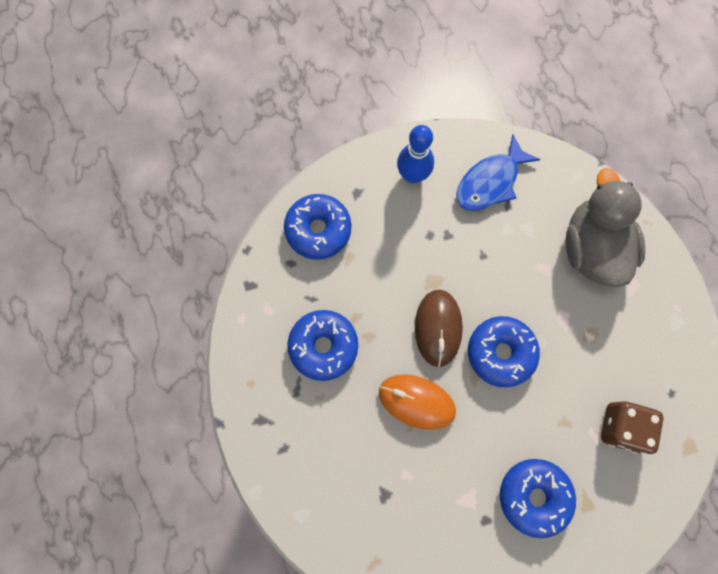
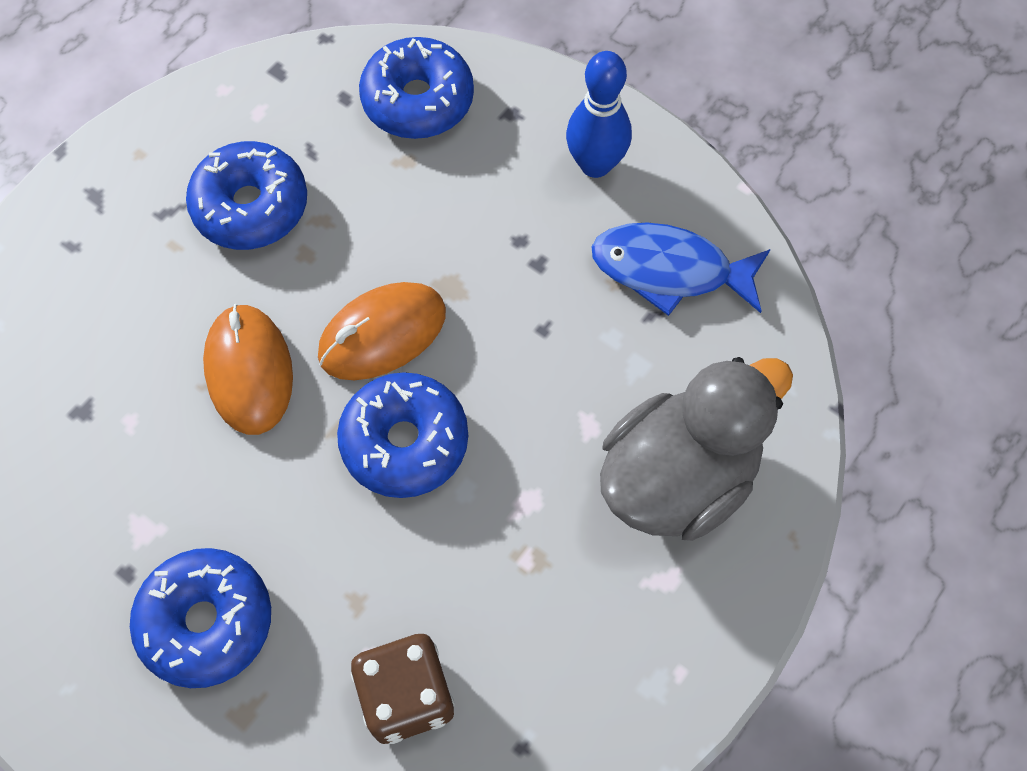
camera: 55 degrees right, 10 degrees down
(438, 328) = (382, 334): brown mouse -> orange mouse

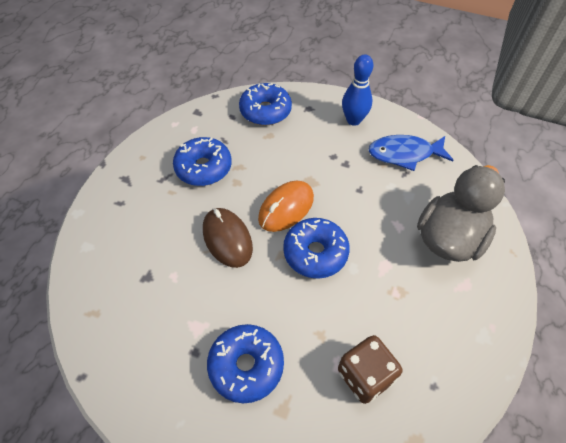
camera: 15 degrees left, 10 degrees down
(249, 371) = (227, 239): orange mouse -> brown mouse

